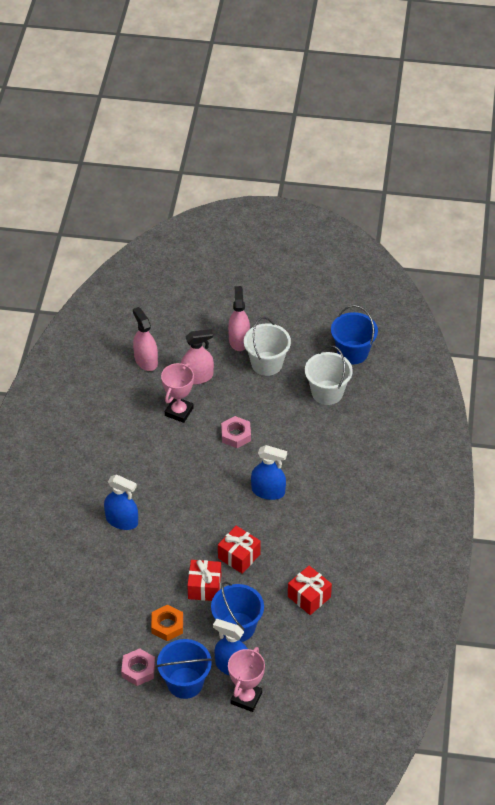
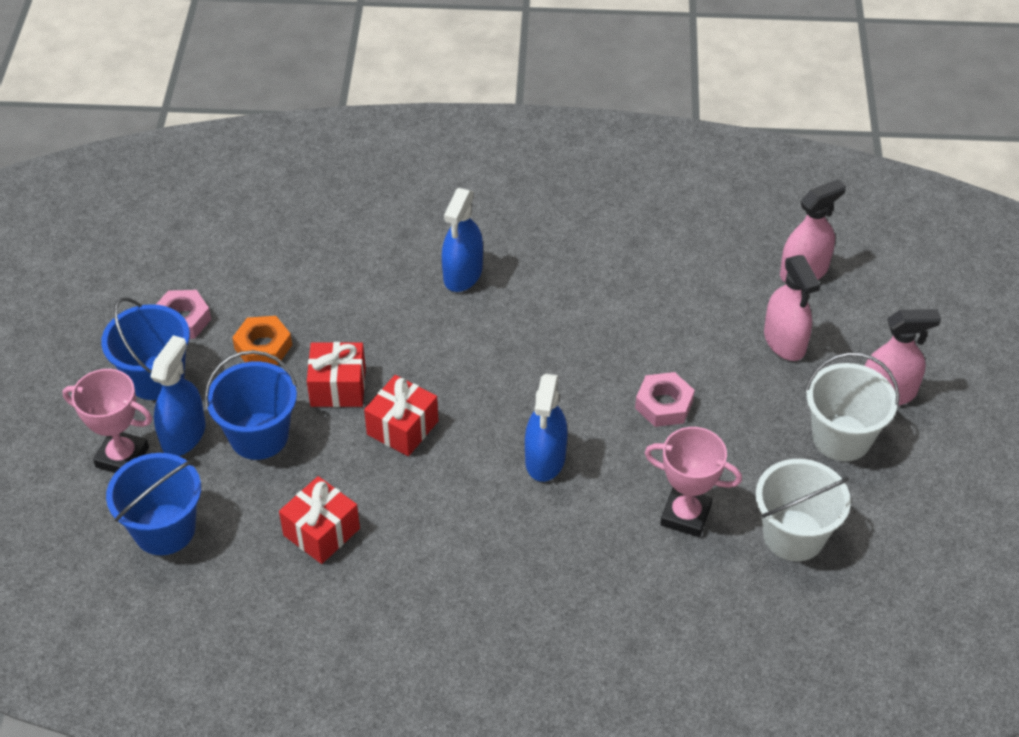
camera: 85 degrees right, 0 degrees up
(179, 412) = (700, 324): pink trophy -> pink trophy (685, 515)
(352, 352) = (908, 572): blue bucket -> blue bucket (164, 529)

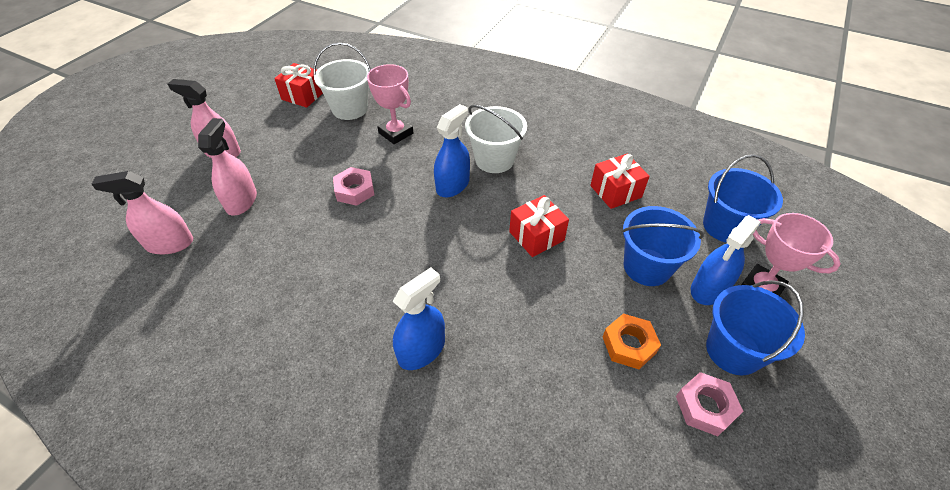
camera: 155 degrees left, 0 degrees up
(338, 387) = (574, 283): red gift -> red gift (303, 95)
(841, 438) = (275, 140): white bucket -> white bucket (494, 160)

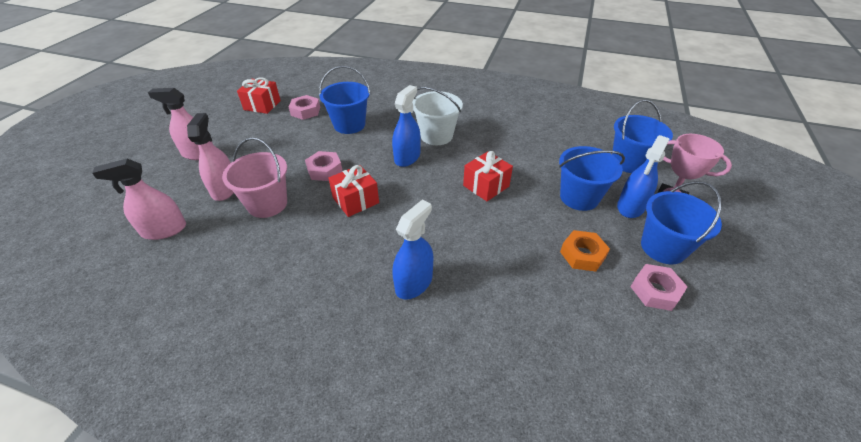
camera: 10 degrees left, 5 degrees down
(283, 226) = (267, 204): none -> pink bucket
(350, 109) = (305, 111): white bucket -> pink nut
(396, 133) = (349, 125): pink trophy -> blue bucket
(615, 191) = (539, 148): red gift -> red gift (356, 200)

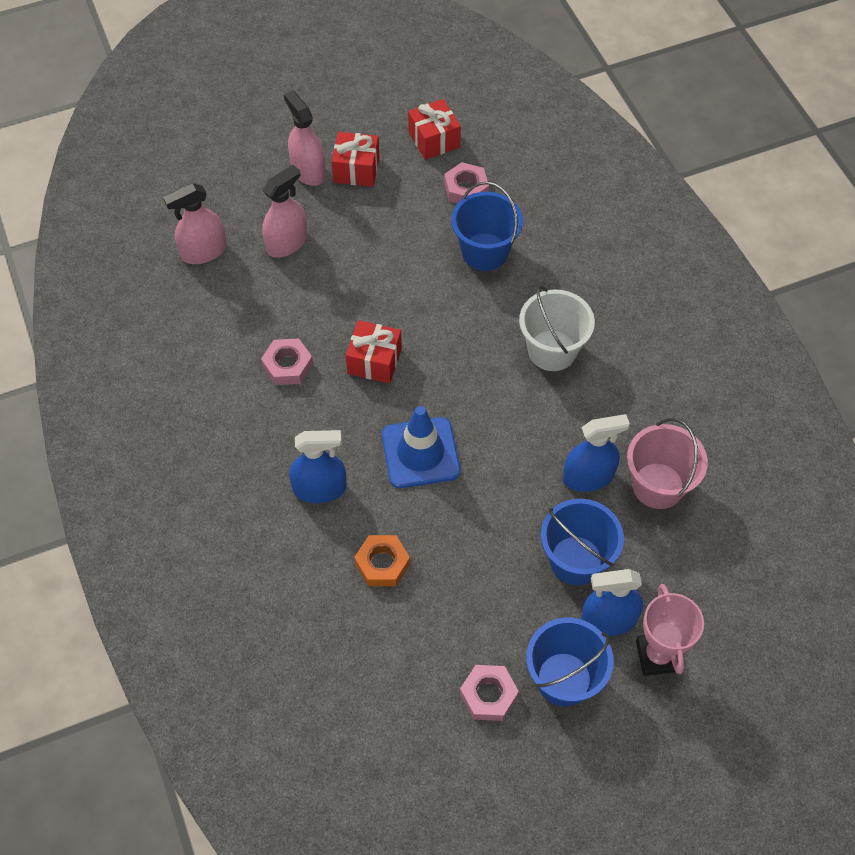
camera: 50 degrees right, 15 degrees up
(164, 230) = (204, 251): pink spray bottle -> pink spray bottle turned 60 degrees counterclockwise
(267, 204) = (302, 295): pink bucket -> pink bucket (658, 485)
(324, 170) = (390, 297): pink nut -> pink nut (288, 365)
(407, 157) = (483, 352): blue spray bottle -> blue spray bottle (588, 477)
(442, 218) = (420, 453): none -> blue traffic cone
(486, 186) = (508, 459): red gift -> red gift (356, 170)
(582, 254) = (483, 608): orange nut -> orange nut (382, 564)
(629, 162) = (701, 581): blue bucket -> none

